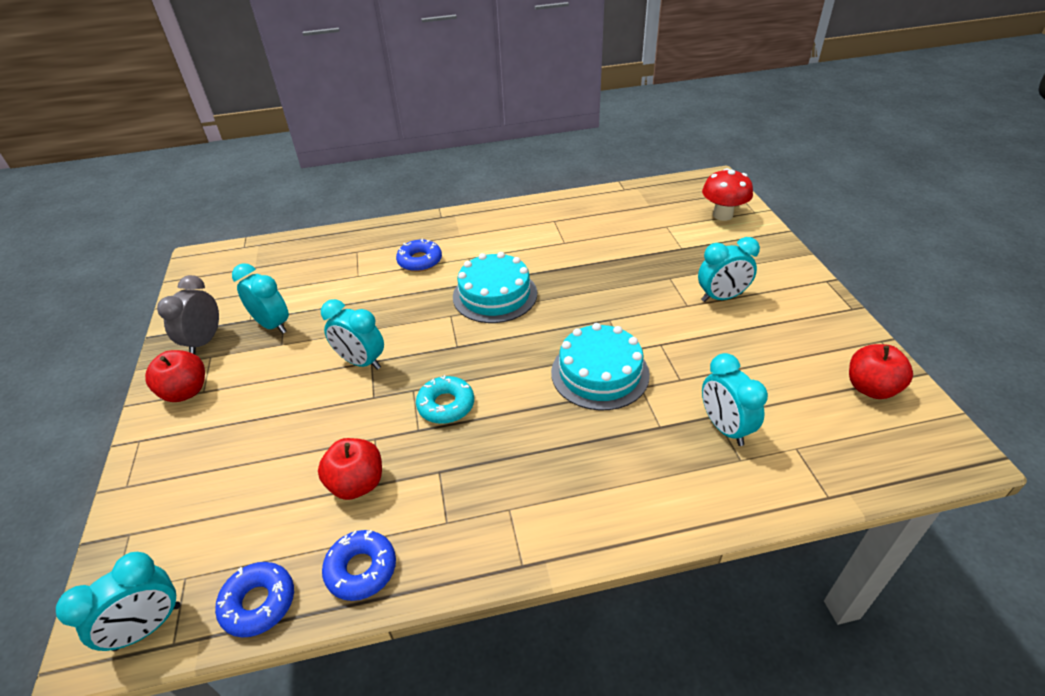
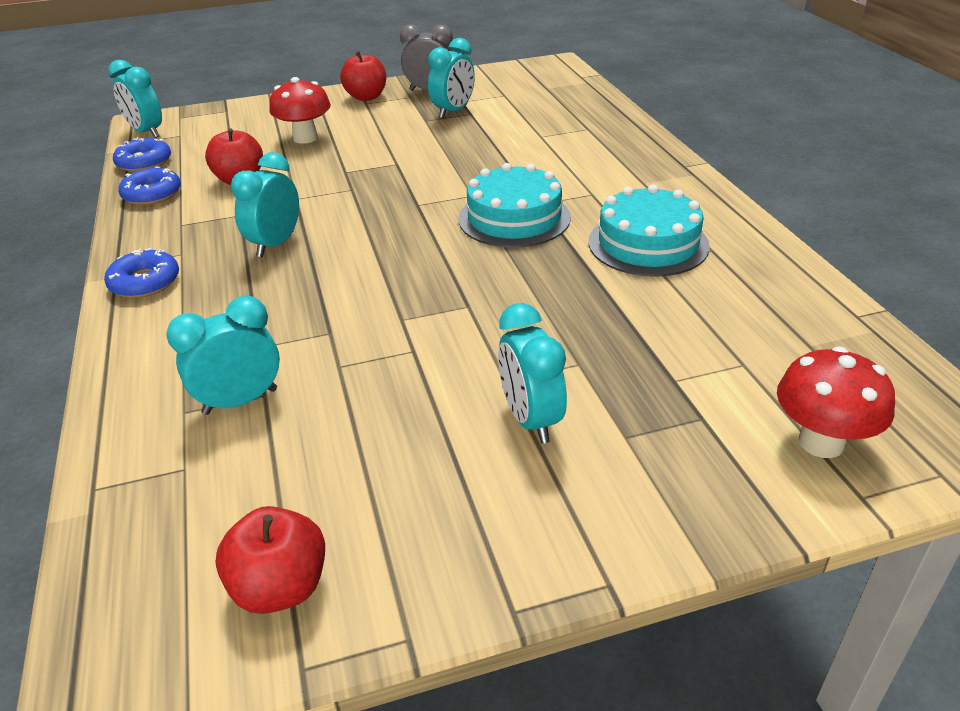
camera: 85 degrees right, 5 degrees down
(273, 436) = (305, 138): none -> red mushroom
(361, 362) = (396, 159): turquoise clock -> turquoise clock (275, 244)
(420, 261) = (577, 165): blue donut -> blue donut (145, 282)
(446, 405) = (325, 208): turquoise donut -> none
(600, 373) = (360, 300): turquoise cake -> turquoise cake (648, 243)

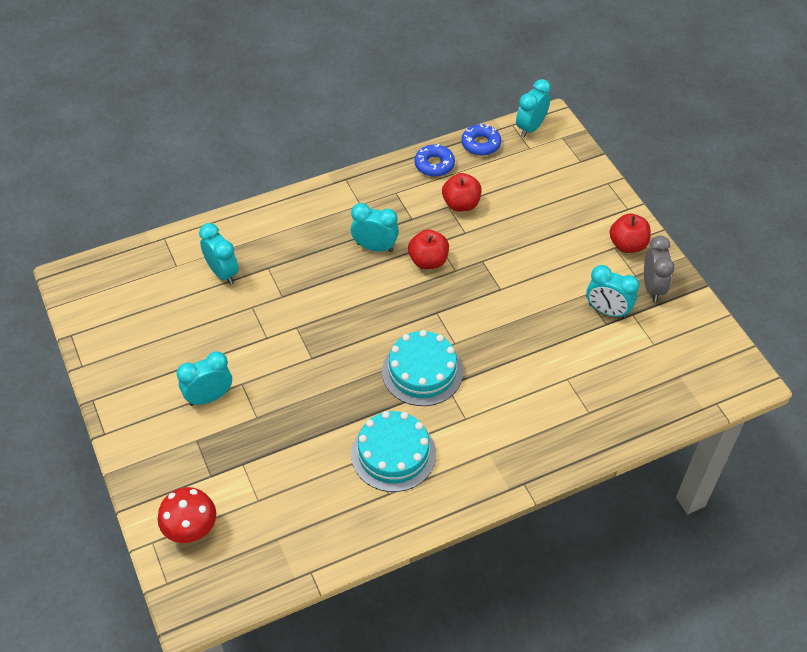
camera: 80 degrees right, 15 degrees up
(145, 282) = (327, 198): blue donut -> none
(281, 587) = (108, 319): red apple -> red apple (428, 261)
(305, 138) = (536, 224): red mushroom -> none

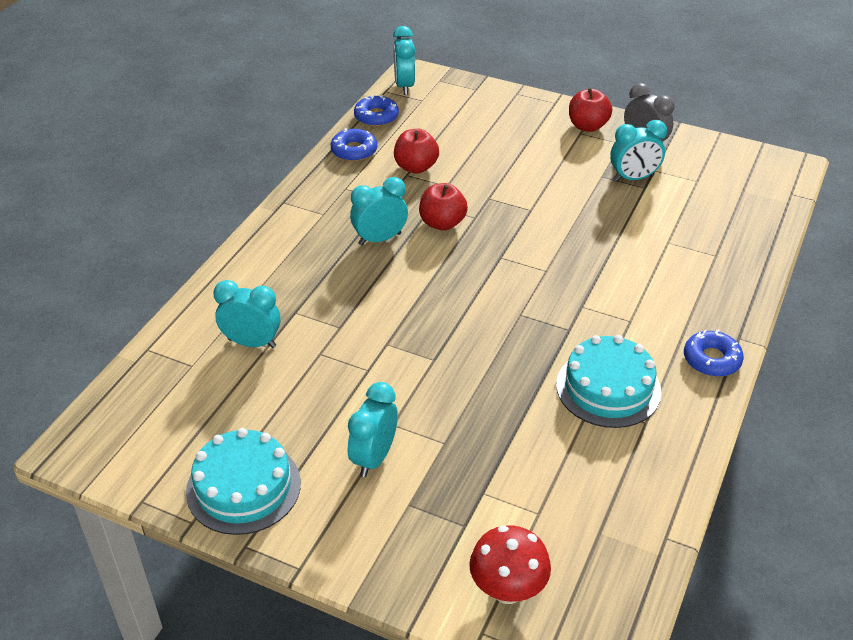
camera: 40 degrees left, 10 degrees down
(422, 372) = (547, 308): turquoise cake -> turquoise cake (243, 487)
(485, 484) = (711, 359): none -> blue donut

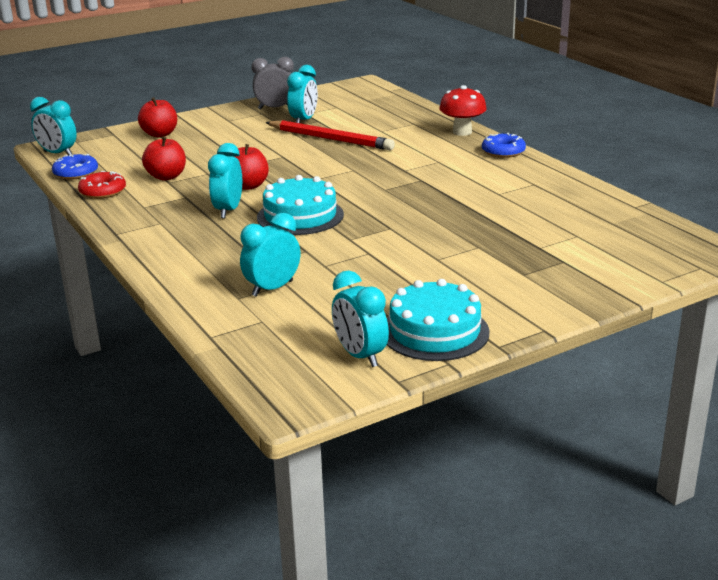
camera: 55 degrees left, 15 degrees down
(354, 151) = (103, 191): blue donut -> red donut
(374, 457) = (463, 274): turquoise clock -> turquoise clock (360, 356)
(507, 589) = (633, 263): red mushroom -> red mushroom (462, 132)
(587, 126) = (226, 116): red apple -> red apple (160, 134)
(606, 218) = (330, 139): none -> red pencil
(608, 388) = (491, 184): turquoise cake -> turquoise cake (300, 216)

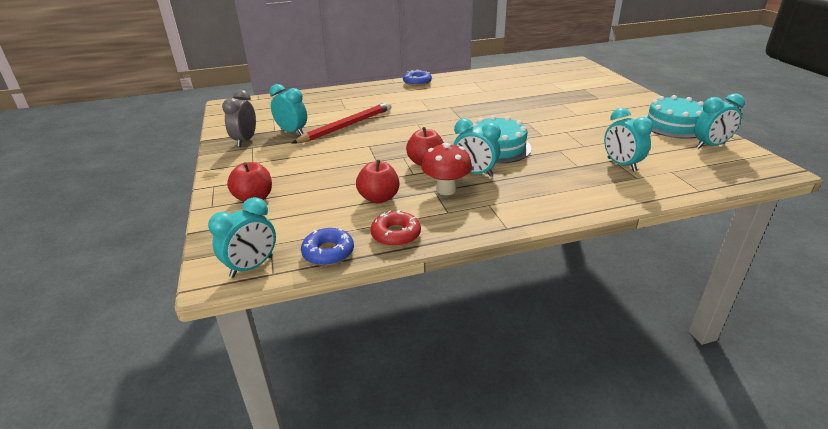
camera: 75 degrees left, 5 degrees up
(462, 132) = (372, 88): red mushroom -> red mushroom (446, 189)

